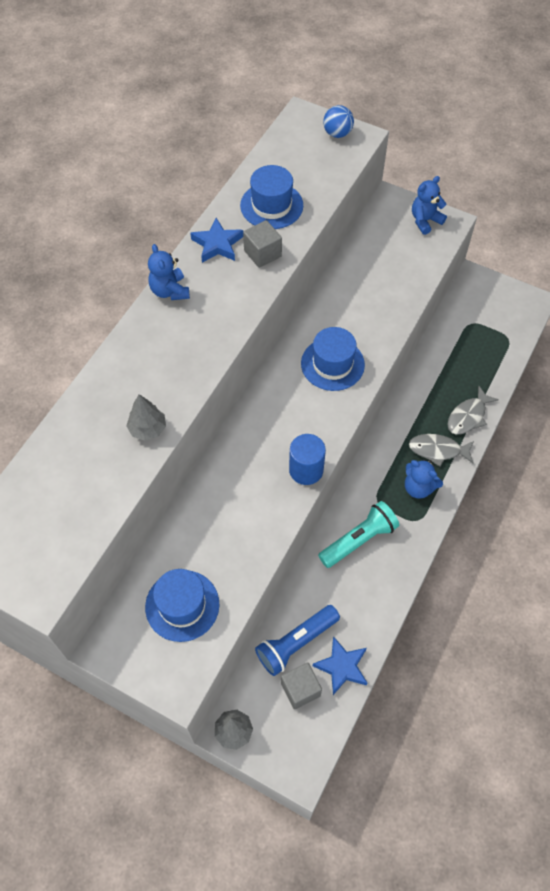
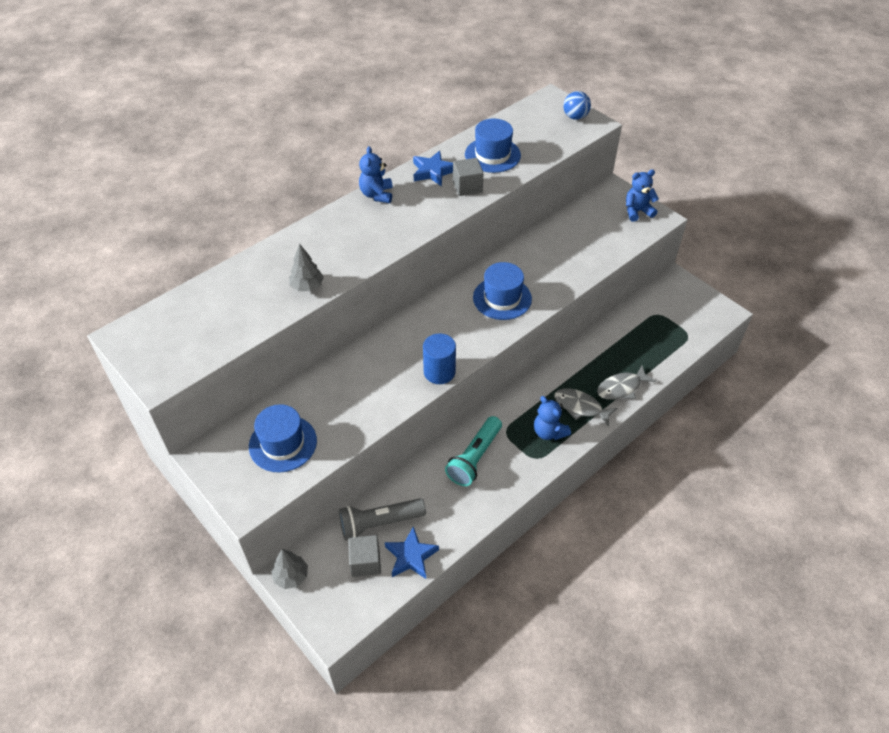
camera: 20 degrees right, 10 degrees down
(296, 643) = (379, 523): blue flashlight -> grey flashlight
(359, 540) = (474, 458): turquoise flashlight -> turquoise flashlight turned 135 degrees clockwise

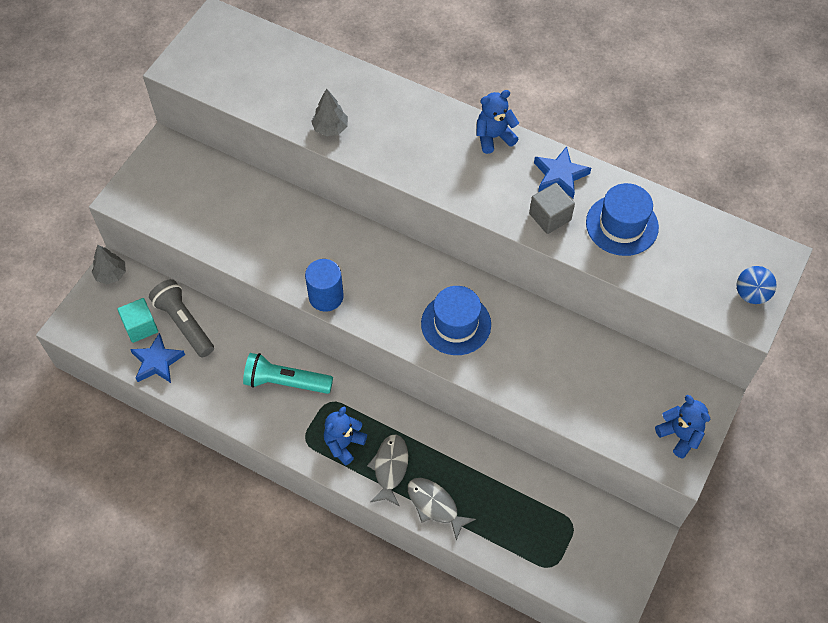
camera: 70 degrees right, 10 degrees up
(283, 443) = (194, 198): blue hat -> none
(365, 562) = (141, 327): grey cube -> turquoise cube

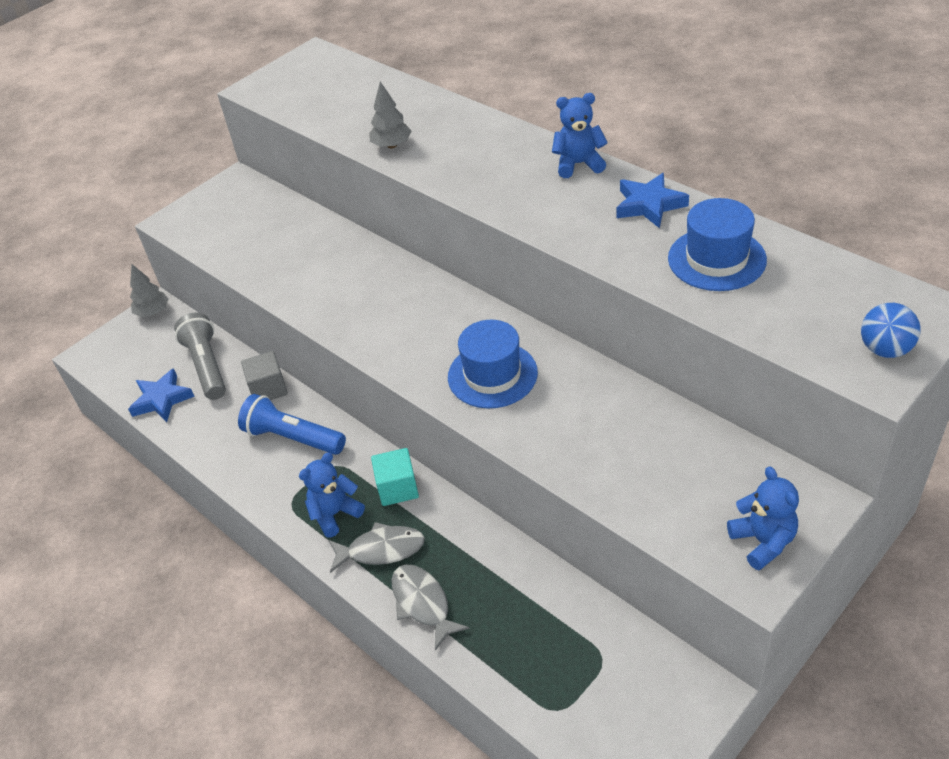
camera: 20 degrees right, 15 degrees down
(141, 327) = (160, 364): turquoise cube -> turquoise cube (397, 488)
(285, 382) = (293, 438): turquoise flashlight -> blue flashlight
(326, 296) = (347, 330): blue cylinder -> none
(390, 468) = (381, 550): grey fish -> grey fish turned 60 degrees clockwise
(550, 217) = (623, 243): grey cube -> grey cube (268, 389)

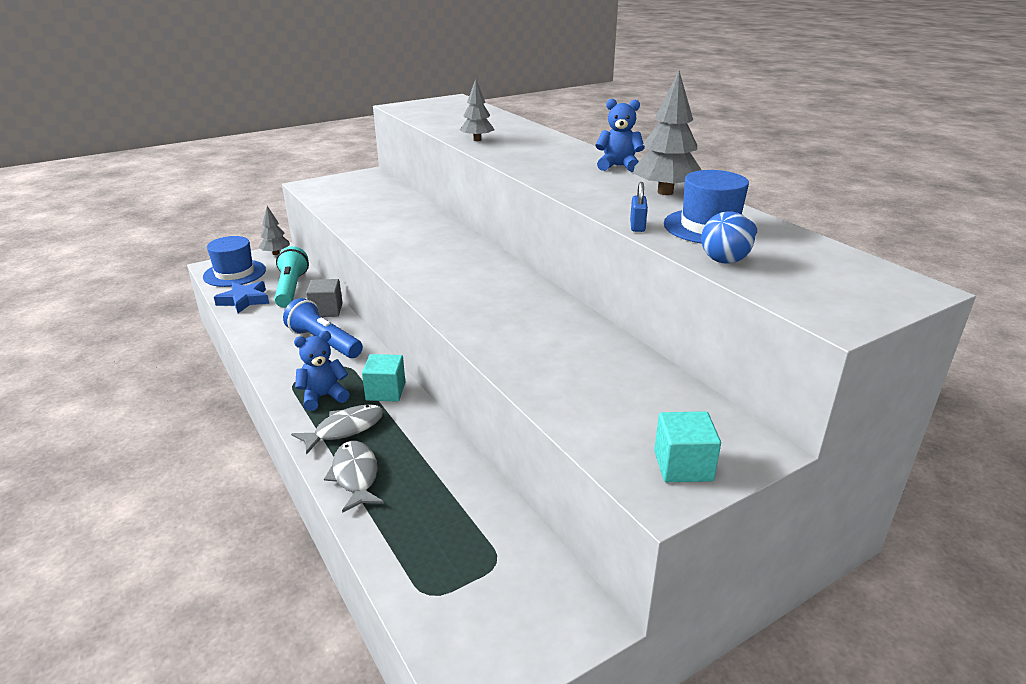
camera: 10 degrees right, 15 degrees down
(207, 366) = (291, 289): grey flashlight -> turquoise flashlight
(381, 550) = (345, 429): grey fish -> grey fish turned 45 degrees counterclockwise
(492, 375) = (490, 303): blue hat -> blue hat (234, 273)
(644, 277) = (637, 226): none -> blue padlock
(649, 205) = (665, 192): blue star -> grey tree
(763, 541) = (683, 466): blue teddy bear -> turquoise cube
(885, 349) = (853, 302): blue ball -> blue ball (724, 261)

